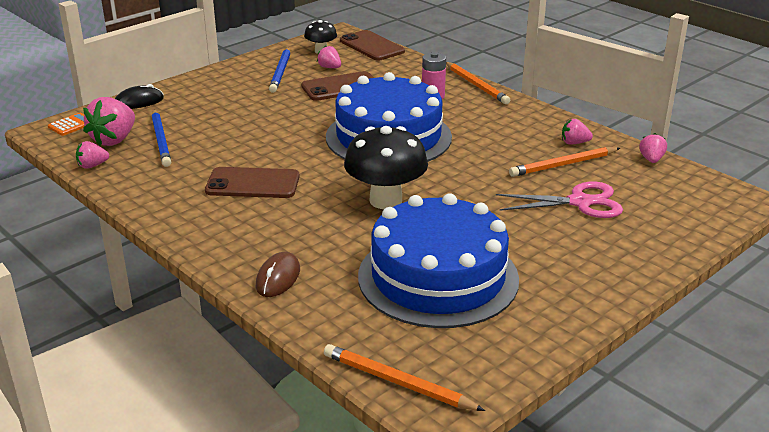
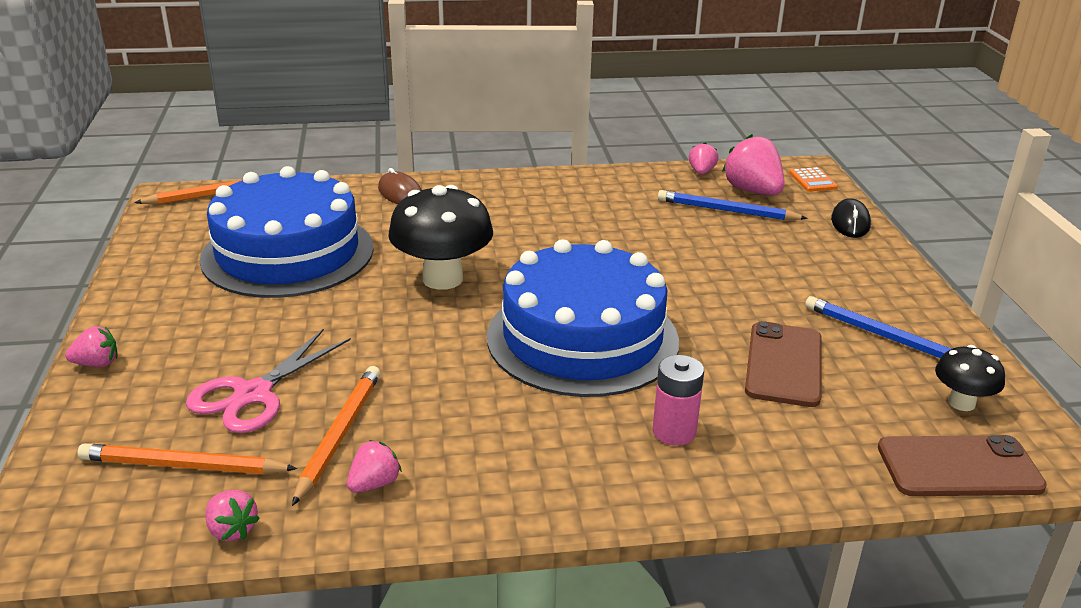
camera: 125 degrees right, 0 degrees up
(253, 184) = (571, 227): brown phone -> none
(329, 67) = (875, 384): pink strawberry -> pink strawberry (97, 364)
(476, 85) = (675, 500): orange pencil -> orange pencil (183, 466)

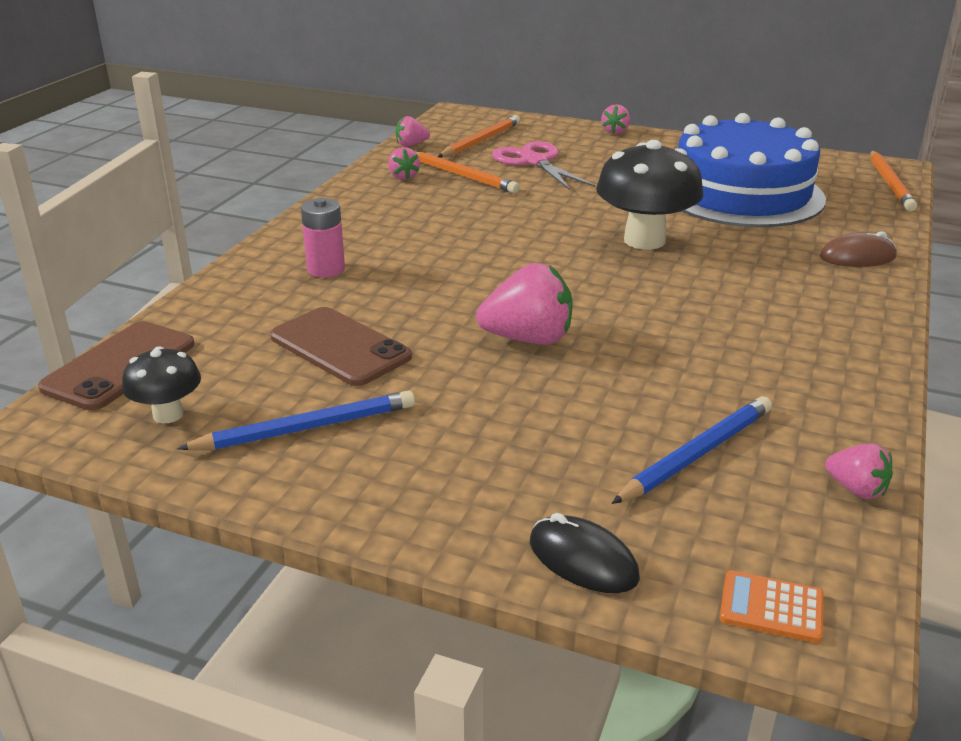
camera: 120 degrees right, 0 degrees up
(582, 338) = (486, 271): blue cake -> none
(752, 191) = (755, 510): pink strawberry -> pink strawberry (528, 339)

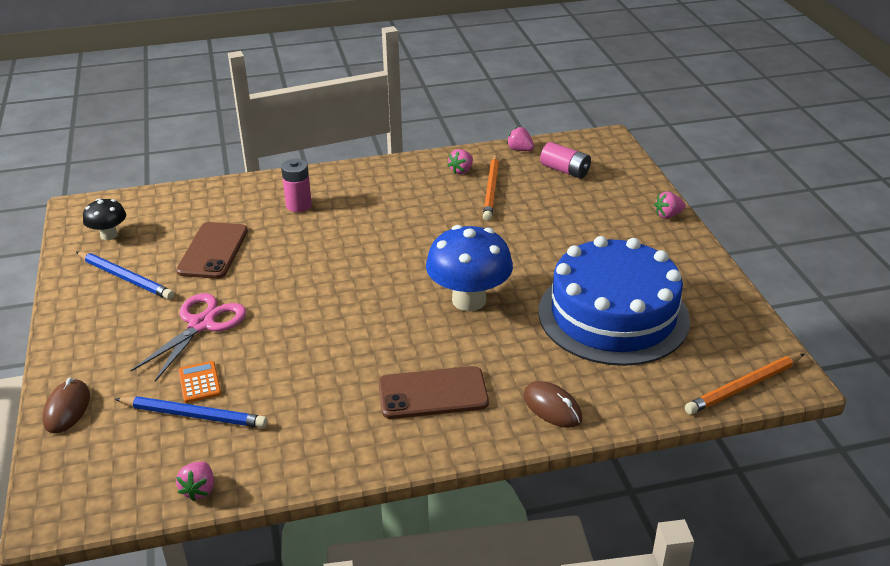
camera: 55 degrees right, 5 degrees up
(119, 366) = (141, 200): brown phone -> brown phone (433, 393)
(481, 141) = (565, 170): orange pencil -> pink battery
(528, 339) = (278, 307): pink strawberry -> none
(534, 161) = (555, 205): pink scissors -> pink scissors (201, 324)
(583, 560) = (67, 409): black mouse -> brown mouse
(644, 240) = (469, 300): black mushroom -> blue mushroom
(771, 607) = (63, 486): orange calculator -> orange calculator (200, 382)

